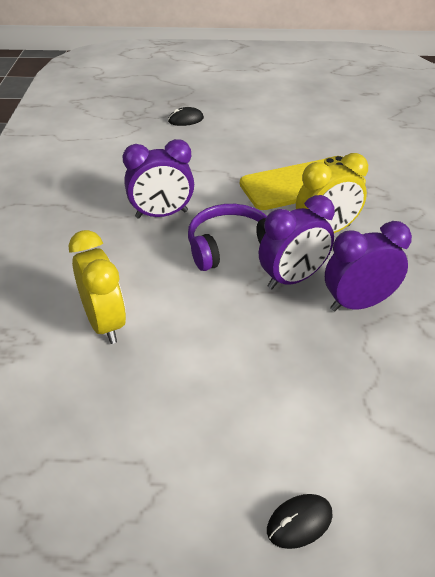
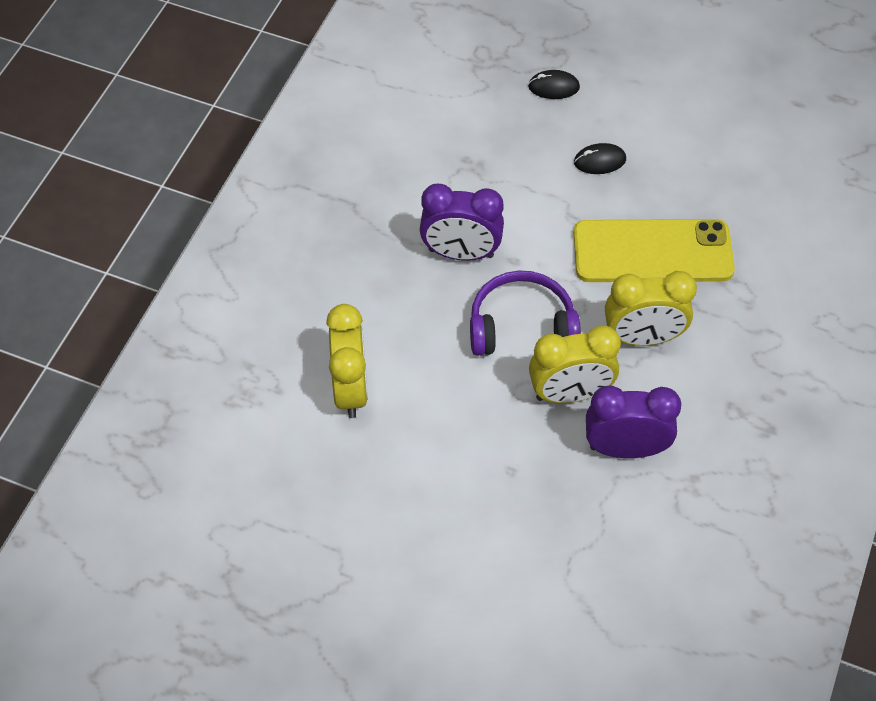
camera: 20 degrees right, 15 degrees up
(292, 279) = (570, 393): purple clock -> yellow clock
(299, 522) = (452, 649): black mouse -> black mouse (599, 161)

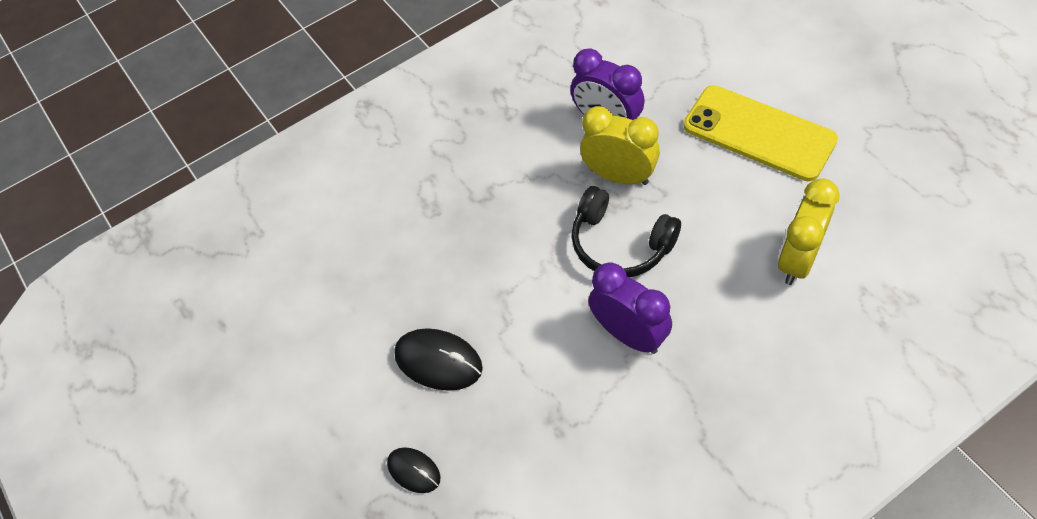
camera: 140 degrees left, 0 degrees up
(522, 326) = (620, 244): purple headphones -> black headphones
(599, 161) = (438, 361): black mouse -> black mouse, size x1.65
(642, 337) = (531, 190): yellow clock -> none
(652, 252) = (466, 253): yellow phone -> yellow phone (759, 133)

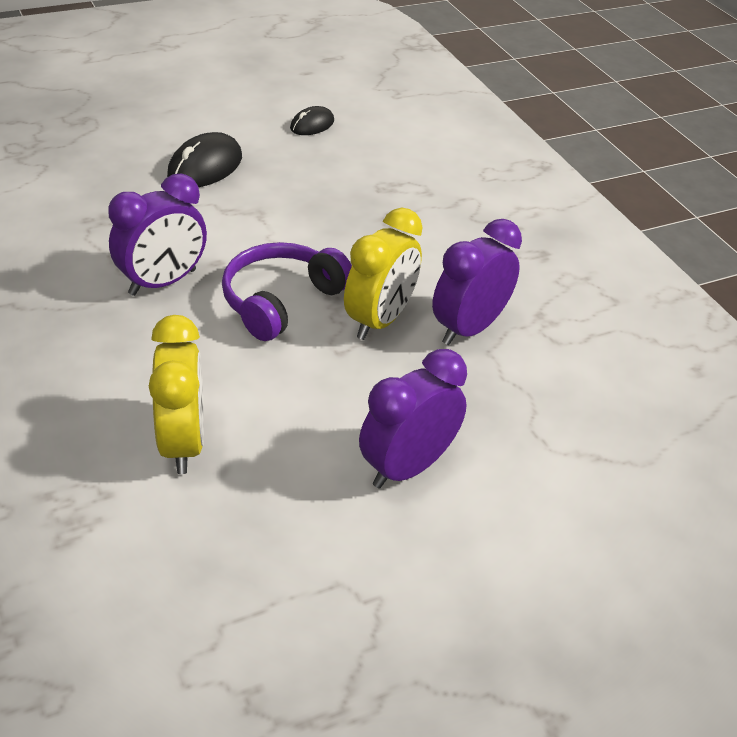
camera: 90 degrees right, 15 degrees down
(414, 471) = (107, 141): black mouse -> black mouse (312, 125)
(620, 244) = (281, 301): black headphones -> purple headphones
(759, 133) = (407, 467): yellow phone -> purple clock
(797, 260) = (183, 443): yellow clock -> yellow clock turned 45 degrees clockwise

